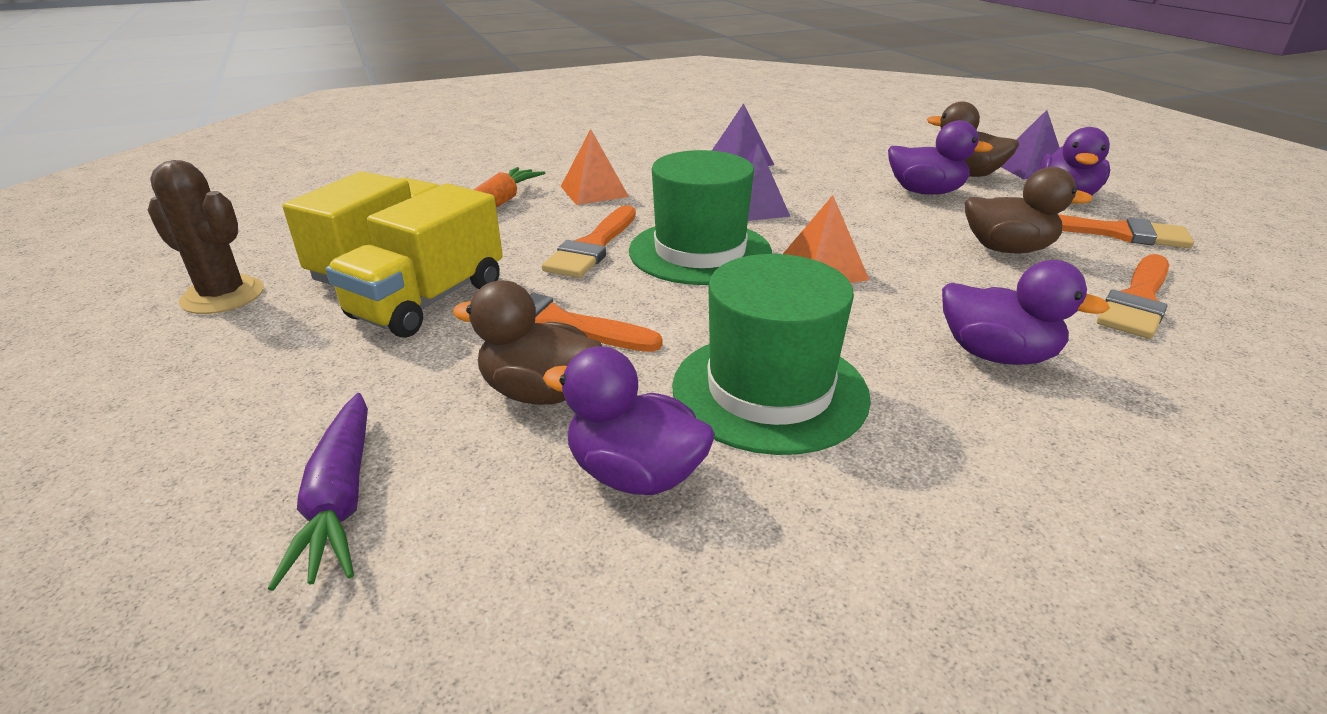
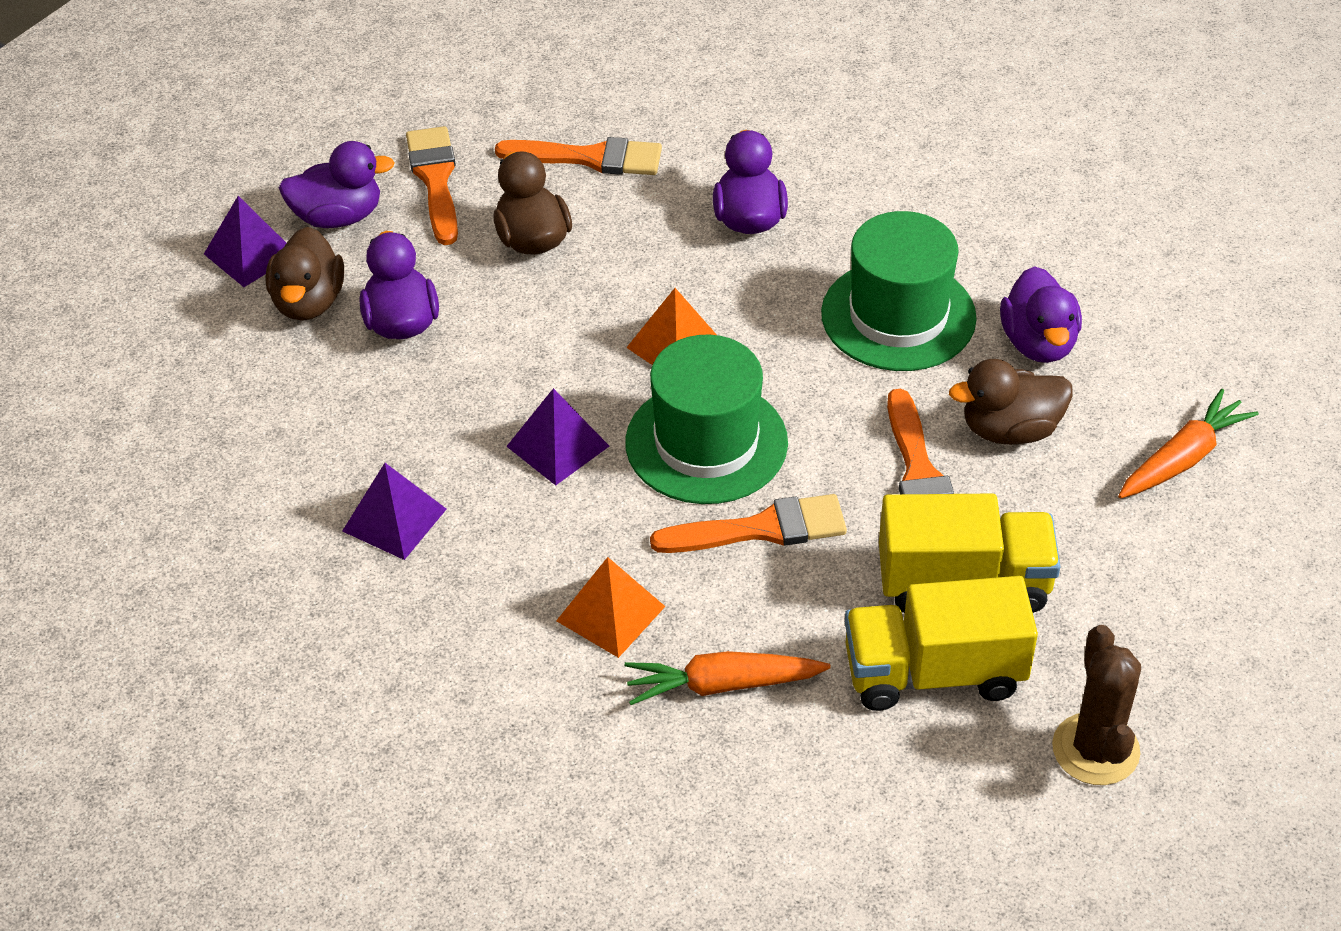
camera: 120 degrees left, 15 degrees up
(340, 499) = (1182, 458): purple carrot -> orange carrot
(539, 392) = (1010, 430): brown duck -> brown duck turned 90 degrees clockwise

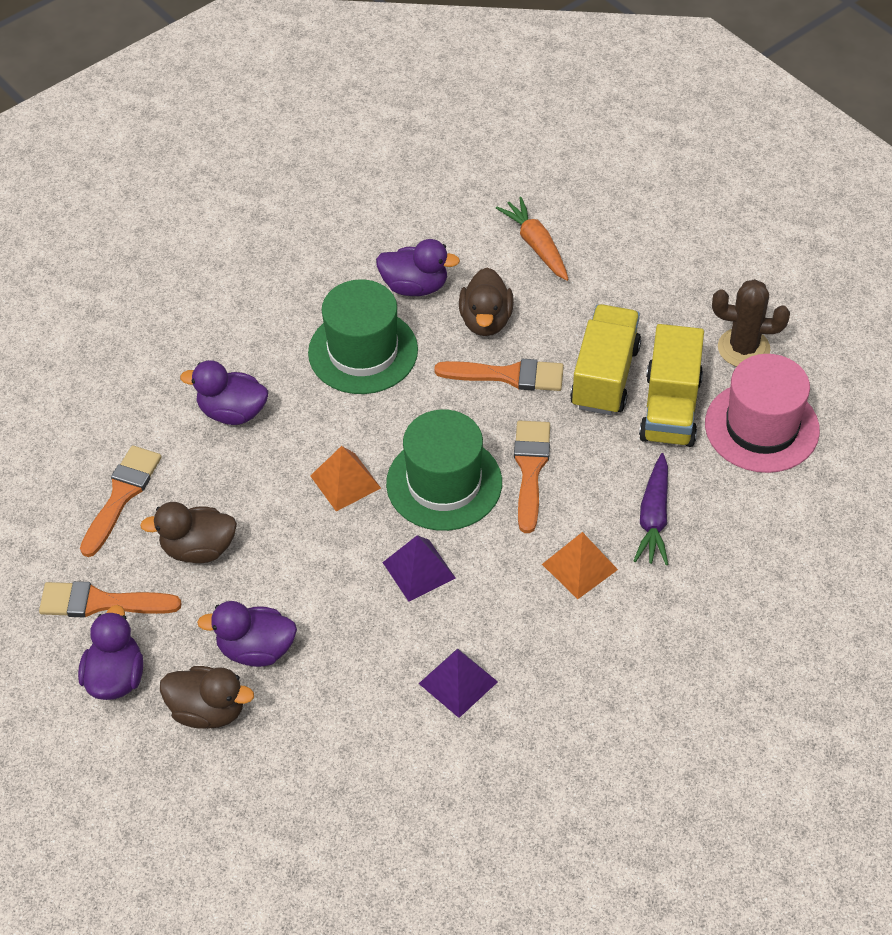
camera: 75 degrees left, 5 degrees up
(250, 254) = (134, 746): purple pyramid -> none
(722, 685) = (654, 517): orange carrot -> purple carrot
(943, 796) = (761, 427): none -> pink hat

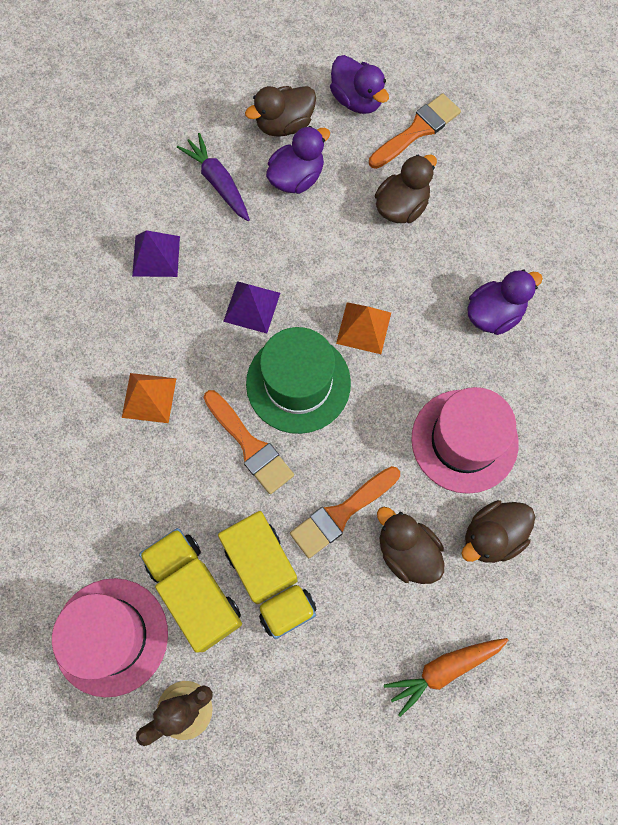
camera: 135 degrees right, 20 degrees up
(122, 495) = (489, 199): orange brush -> none
(363, 351) = (464, 441): green hat -> pink hat
(415, 286) = (492, 536): purple duck -> brown duck
(536, 245) = (444, 669): orange carrot -> orange carrot turned 135 degrees clockwise
(654, 517) = (129, 481): purple carrot -> purple carrot (218, 182)

